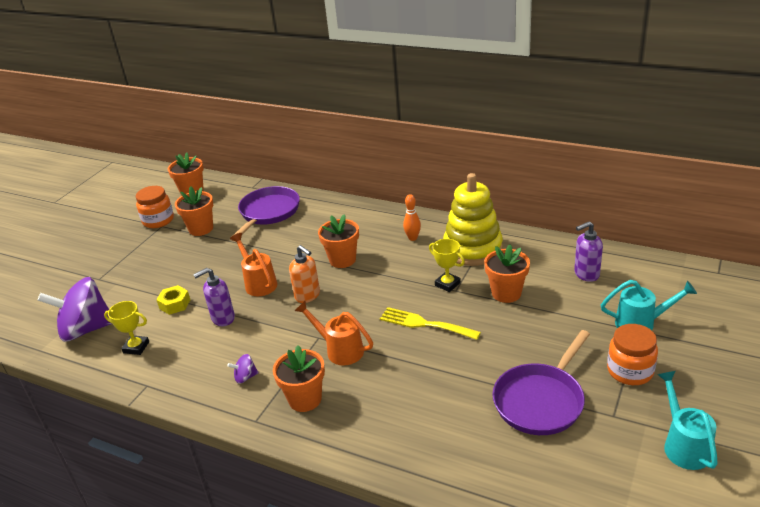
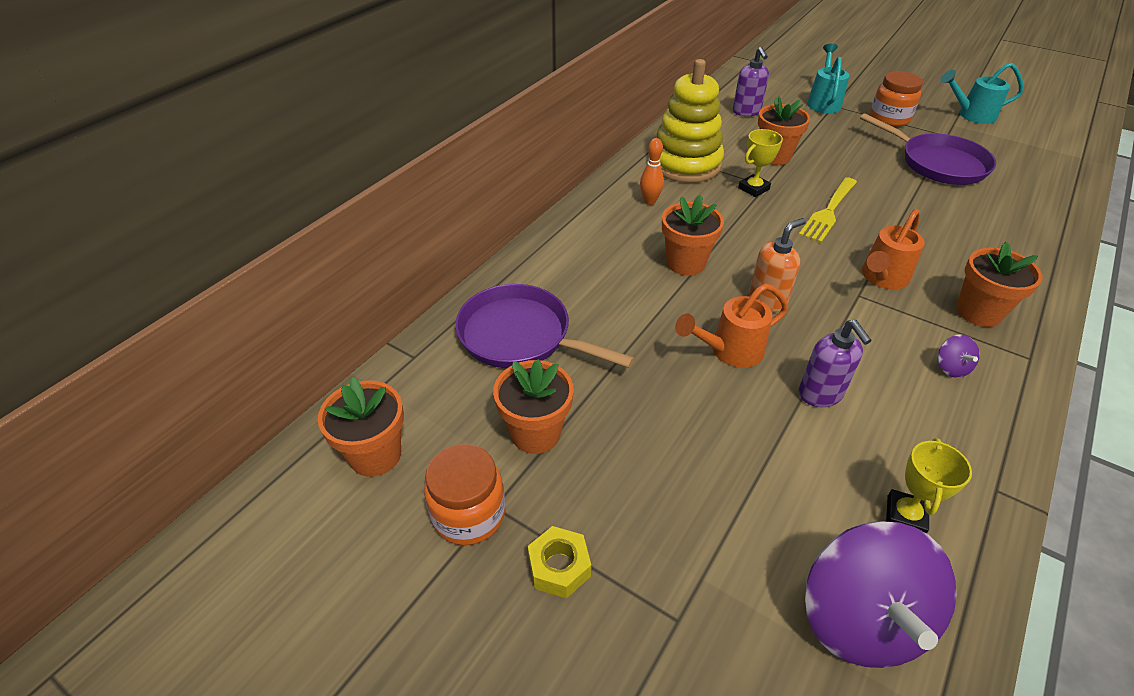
camera: 85 degrees left, 10 degrees up
(175, 304) = (780, 463): yellow nut -> yellow nut (559, 567)

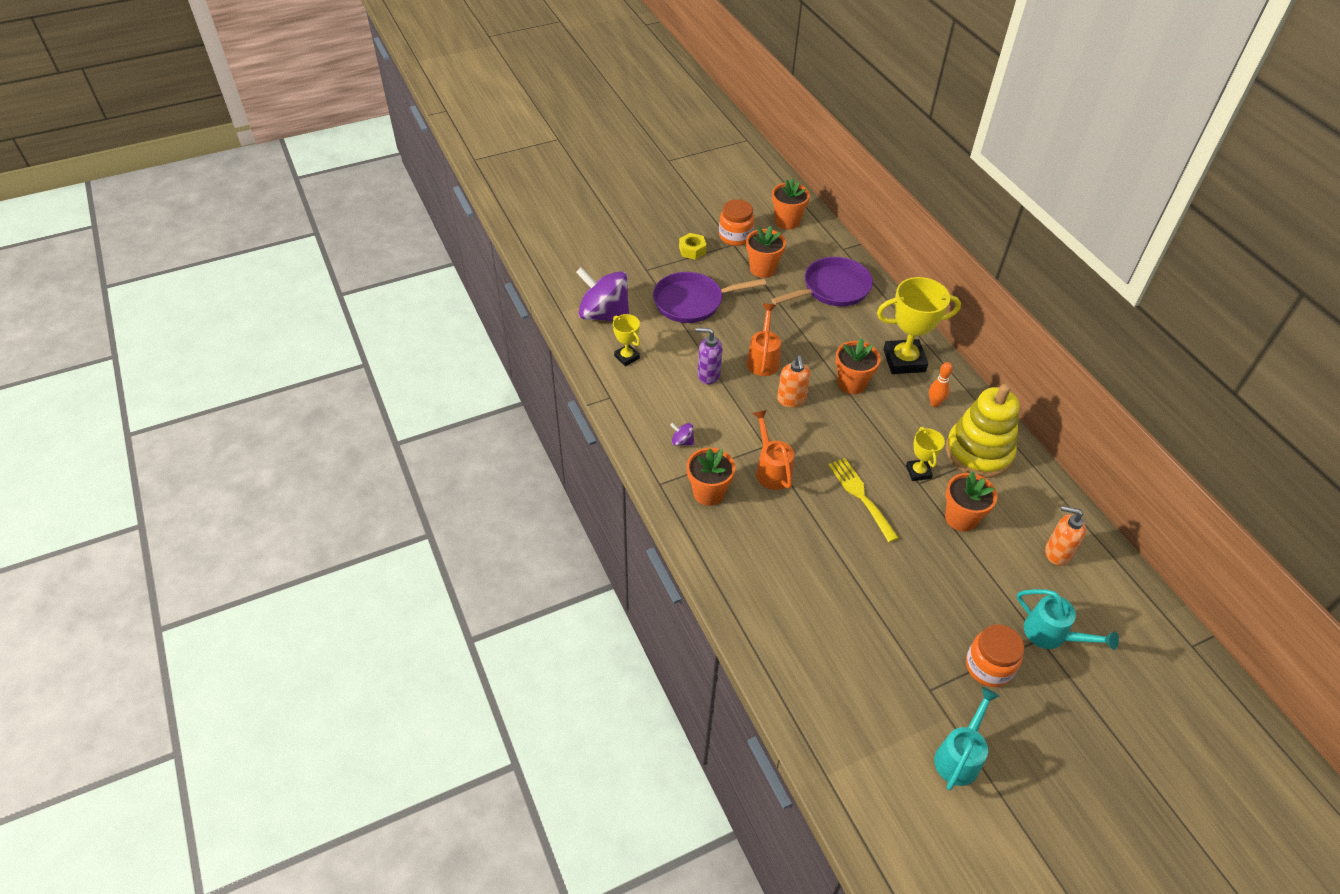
camera: 120 degrees right, 5 degrees up
(605, 237) = (904, 360): none -> yellow trophy
(746, 112) = (1056, 553): purple soap dispenser -> orange soap dispenser
(938, 163) = (885, 632): purple pan -> purple pan (692, 302)

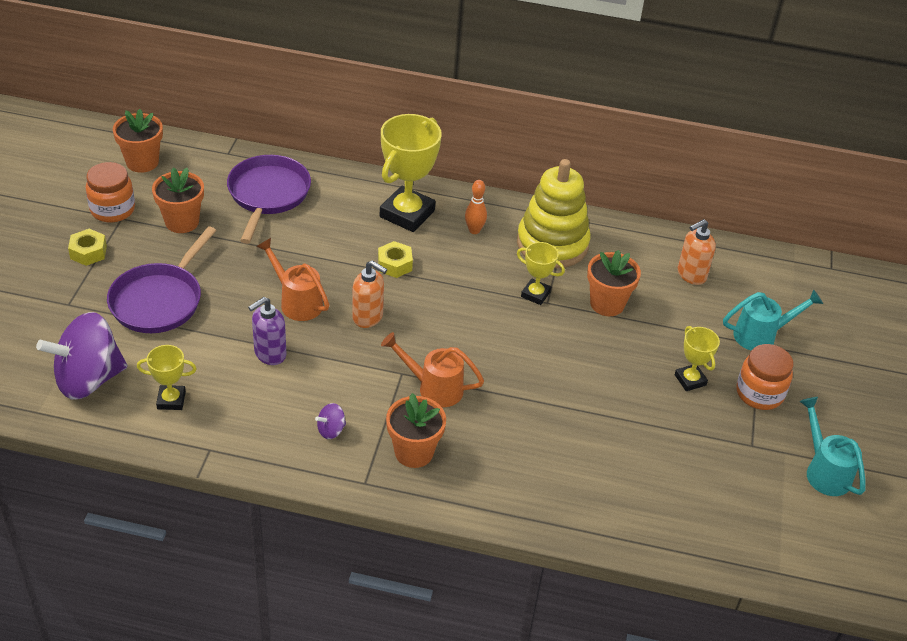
camera: 55 degrees left, 5 degrees down
(851, 383) = (394, 264): orange flower pot -> yellow nut
(860, 496) = (523, 349): yellow fork -> none
(948, 612) = (690, 380): none -> yellow trophy

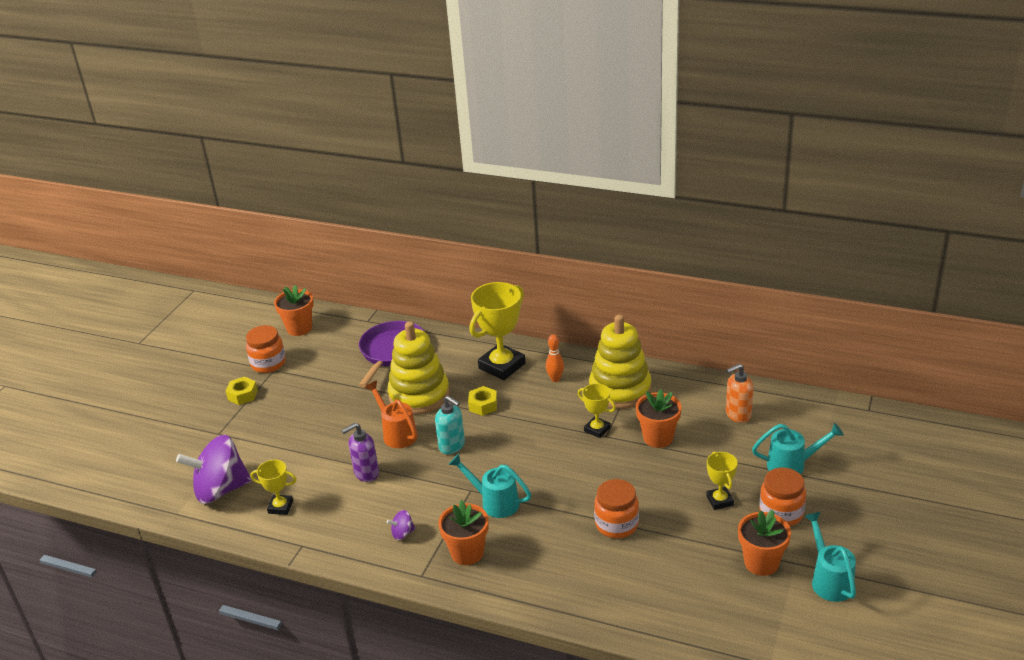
camera: 15 degrees right, 10 degrees down
(159, 300) = (289, 431): purple pan -> none
(182, 222) = (319, 372): orange flower pot -> orange flower pot (761, 563)
(314, 252) = (419, 395): none -> yellow stacking toy
(368, 317) = (452, 446): orange soap dispenser -> turquoise soap dispenser
(434, 388) = (495, 502): orange watering can -> turquoise watering can
(580, 412) = (616, 524): none -> orange jar

